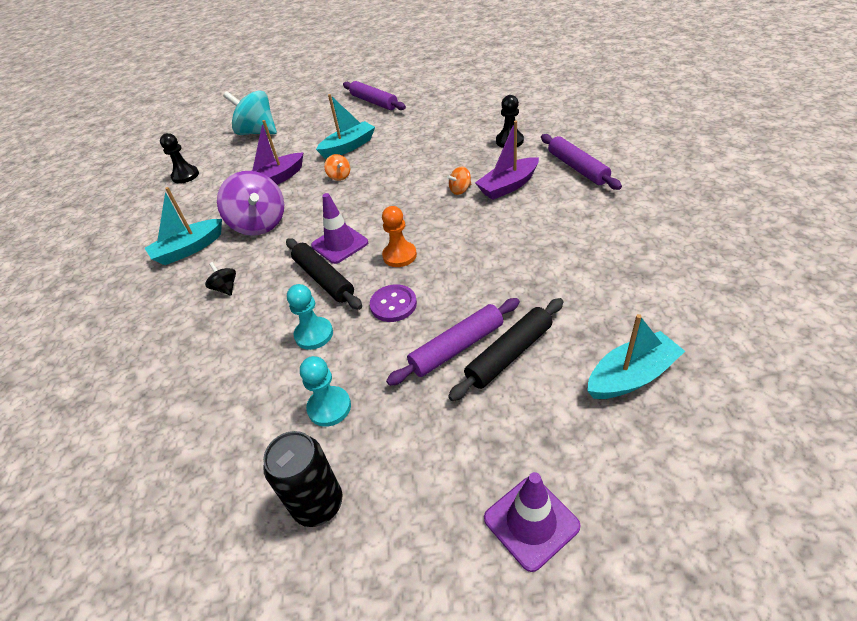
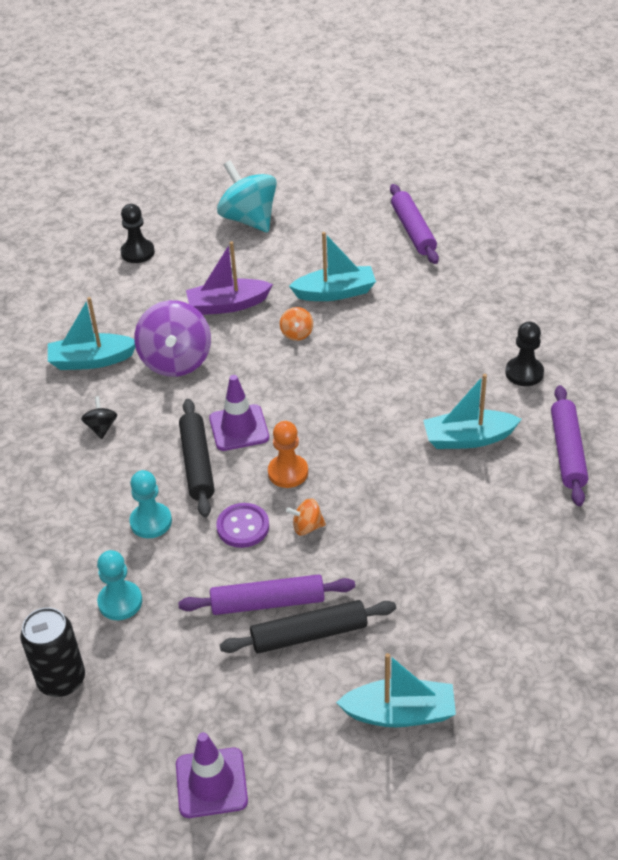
camera: 25 degrees right, 0 degrees up
(460, 190) = (412, 418): orange spinning top -> orange spinning top (307, 527)
(508, 186) = (468, 438): purple boat -> turquoise boat

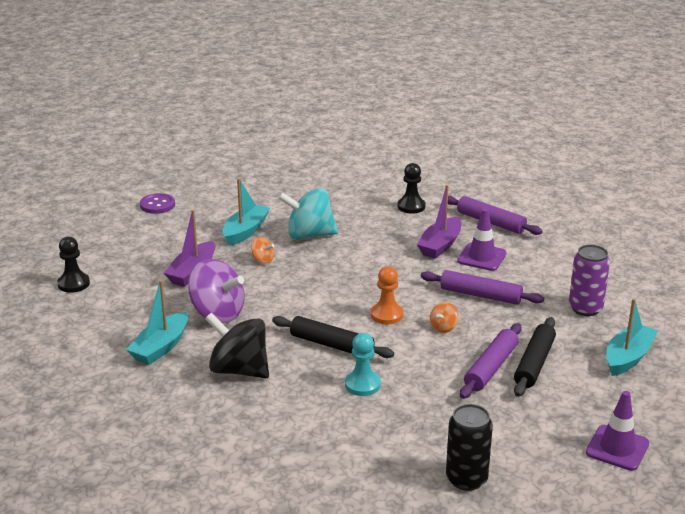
camera: 55 degrees left, 15 degrees down
(101, 427) = (239, 370): black spinning top -> black spinning top, size x2.21
(120, 602) = (422, 426): turquoise pawn -> none
(239, 428) = (320, 316): purple traffic cone -> purple traffic cone (481, 257)
(243, 527) = (413, 350): purple button -> purple button (157, 205)
(249, 219) = (117, 229): turquoise spinning top -> turquoise spinning top (309, 235)
(413, 230) = (231, 184): purple rolling pin -> purple rolling pin (480, 295)
(467, 625) = (585, 308): none -> purple can
(468, 438) = (440, 245): turquoise boat -> purple boat

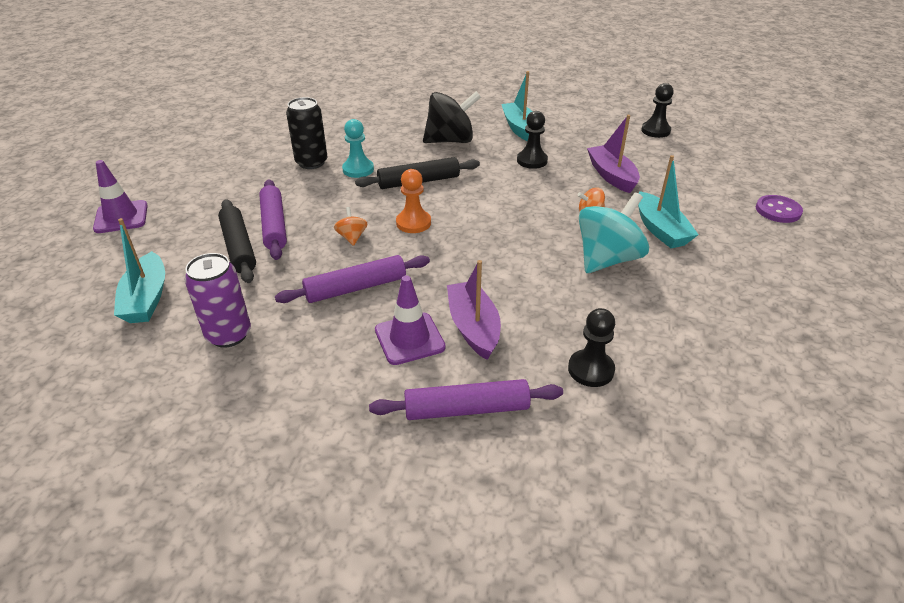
camera: 135 degrees right, 10 degrees up
(217, 313) = (532, 161): purple spinning top -> black pawn
(466, 479) = (224, 155): black can -> black can (311, 162)

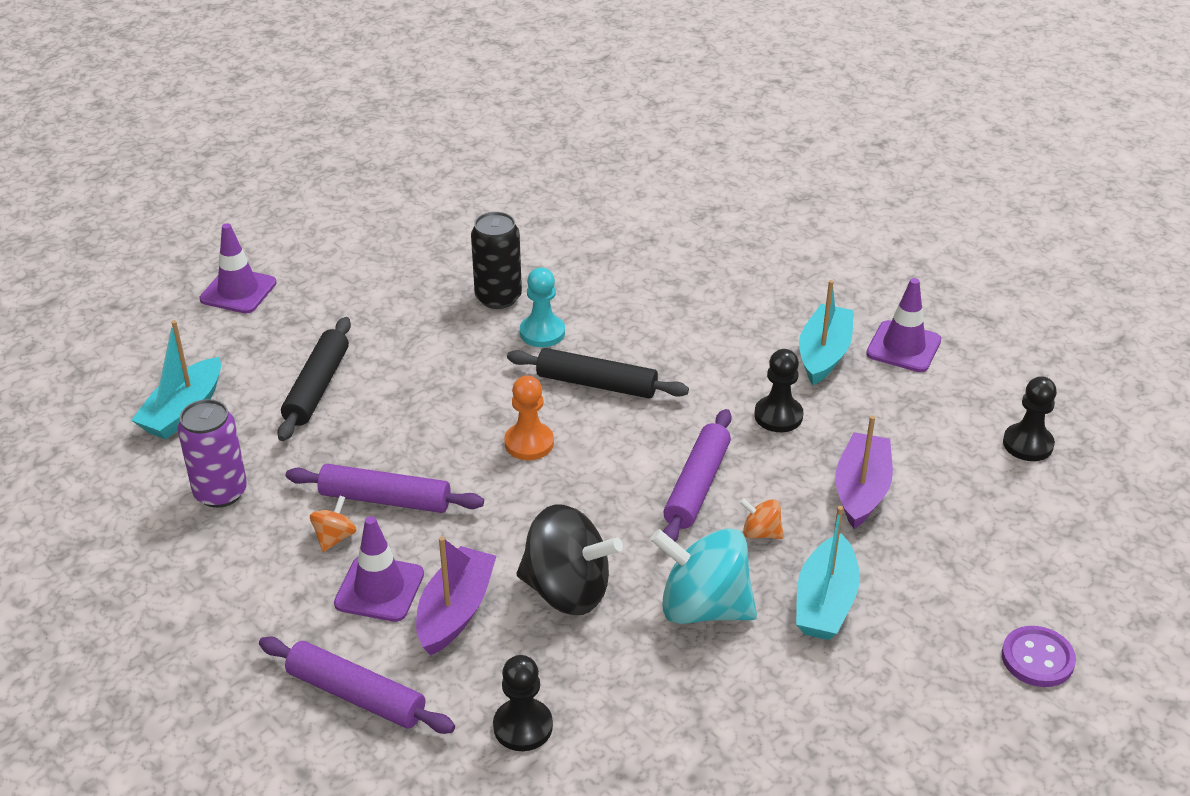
camera: 35 degrees right, 0 degrees up
(274, 225) = (376, 374): purple rolling pin -> purple rolling pin (697, 486)
(352, 237) = (442, 430): orange spinning top -> orange spinning top (334, 537)
(450, 140) = (704, 335): black spinning top -> black spinning top (567, 591)
(553, 114) = (903, 347): none -> purple traffic cone
(607, 259) = (703, 607): turquoise spinning top -> turquoise spinning top turned 150 degrees counterclockwise

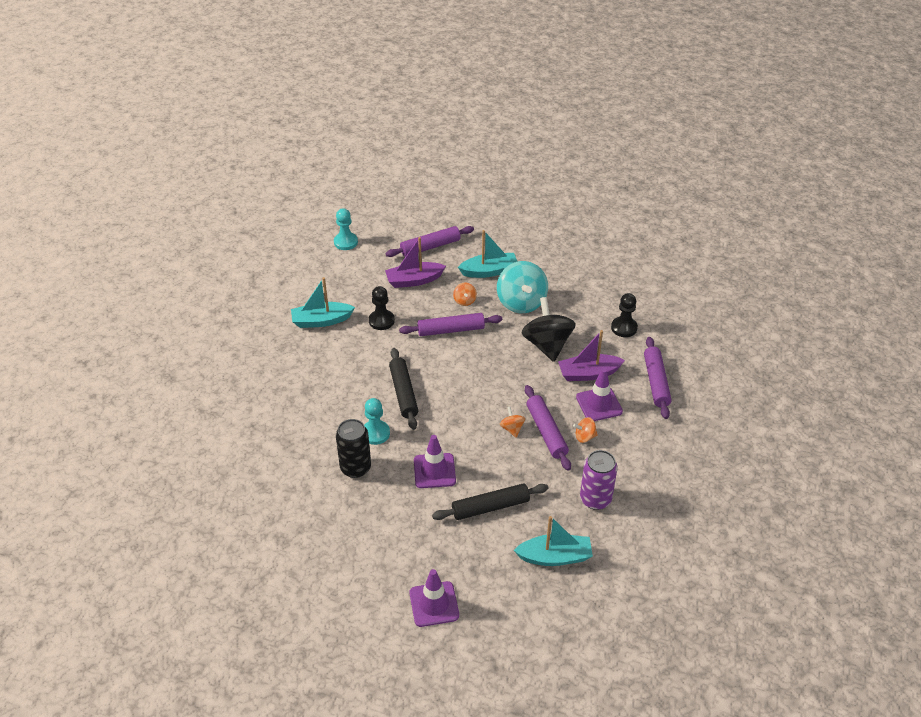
camera: 120 degrees left, 5 degrees up
(426, 465) = (512, 429): none -> orange spinning top
(529, 443) = (467, 398): orange pawn -> none
(903, 347) = (297, 296): purple traffic cone -> purple traffic cone (434, 471)
(952, 549) = (430, 247): none -> purple rolling pin
(1027, 444) = (346, 242): black pawn -> turquoise pawn
(1037, 658) = (472, 213): purple button -> none

